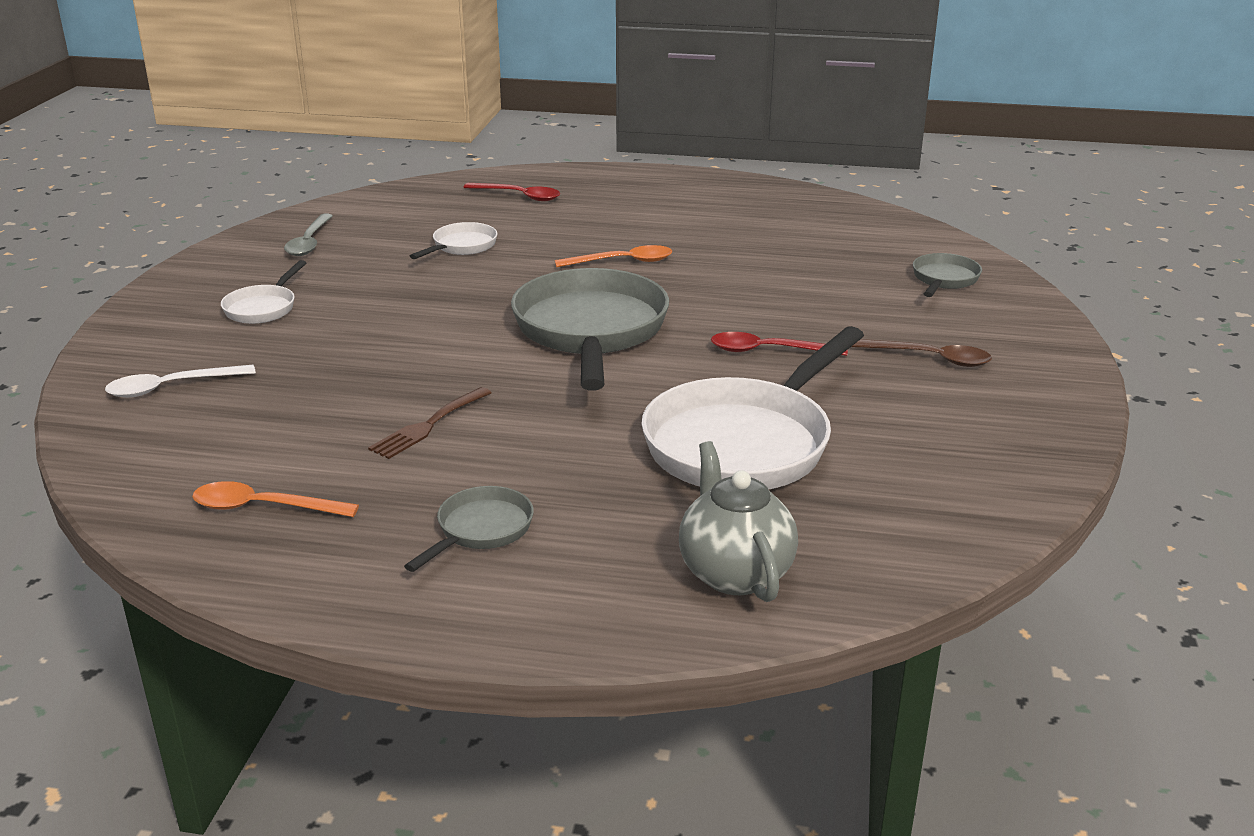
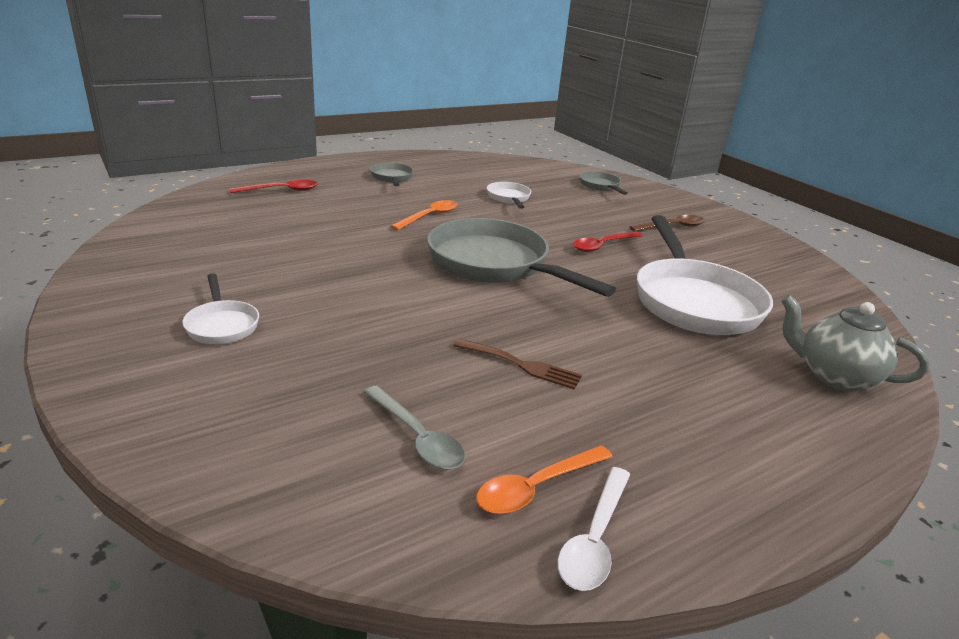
camera: 45 degrees left, 0 degrees up
(171, 387) = (260, 425): white spoon -> white spoon (594, 538)
(309, 242) = (167, 261): grey spoon -> grey spoon (417, 437)
(428, 425) = (522, 365): brown fork -> brown fork turned 60 degrees counterclockwise
(461, 246) = (303, 233): white pan -> white pan (509, 198)
(480, 530) = (691, 421): grey pan -> grey pan (392, 178)

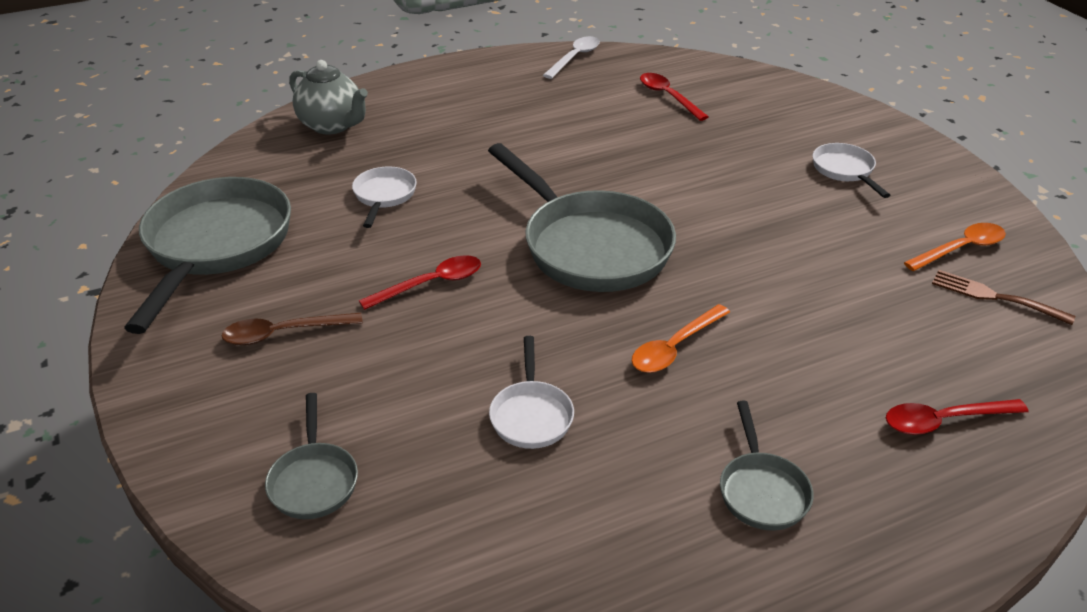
camera: 170 degrees left, 10 degrees up
(417, 437) = (668, 97): grey spoon -> red spoon
(522, 365) = (589, 137): brown fork -> brown fork (994, 297)
(536, 487) = (599, 75): orange spoon -> orange spoon (960, 249)
(693, 301) = (384, 196): white pan -> white pan, size x0.47
(780, 268) = (216, 246): none -> grey pan

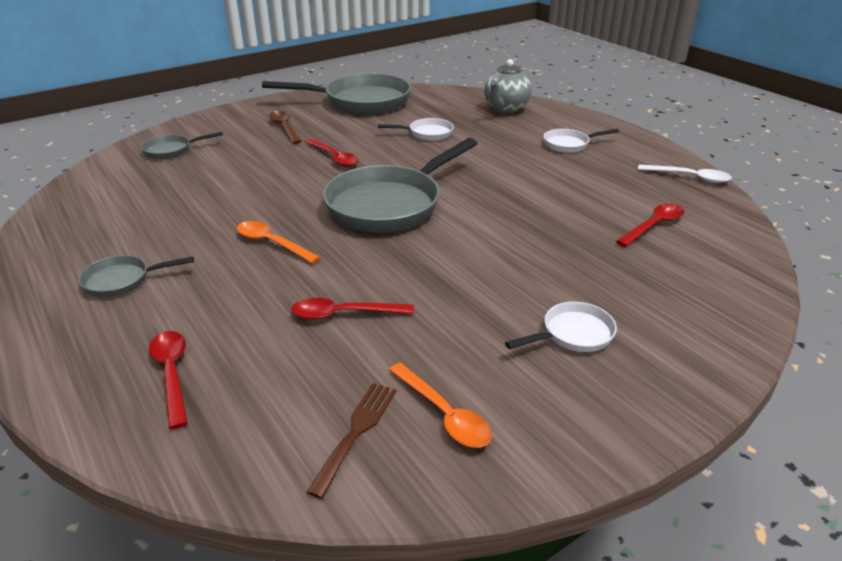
camera: 80 degrees right, 5 degrees down
(531, 415) = (209, 198): white pan -> white pan (569, 144)
(825, 295) = (344, 314): none -> red spoon

